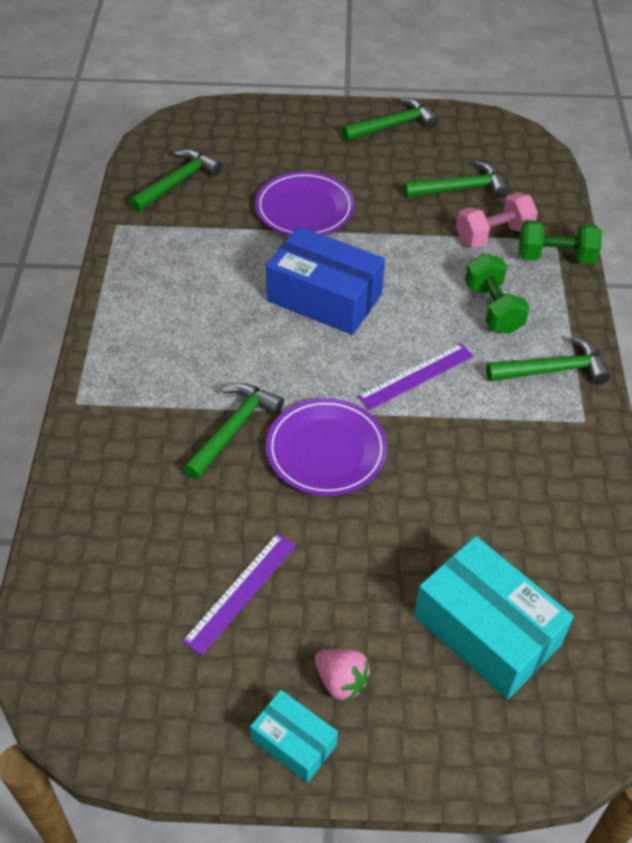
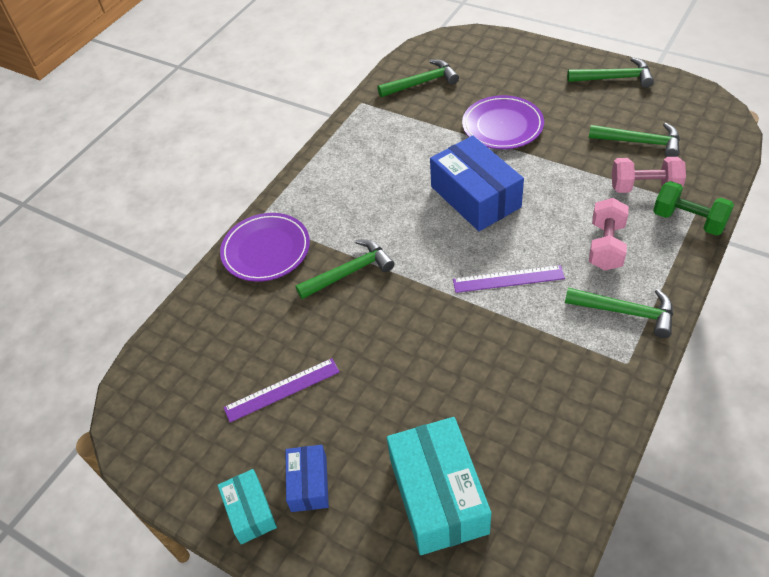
camera: 35 degrees right, 0 degrees up
(326, 450) = (404, 311): purple plate -> purple plate (266, 250)
(341, 681) = (309, 484): pink strawberry -> blue box
(493, 308) = (606, 246): green dumbbell -> pink dumbbell

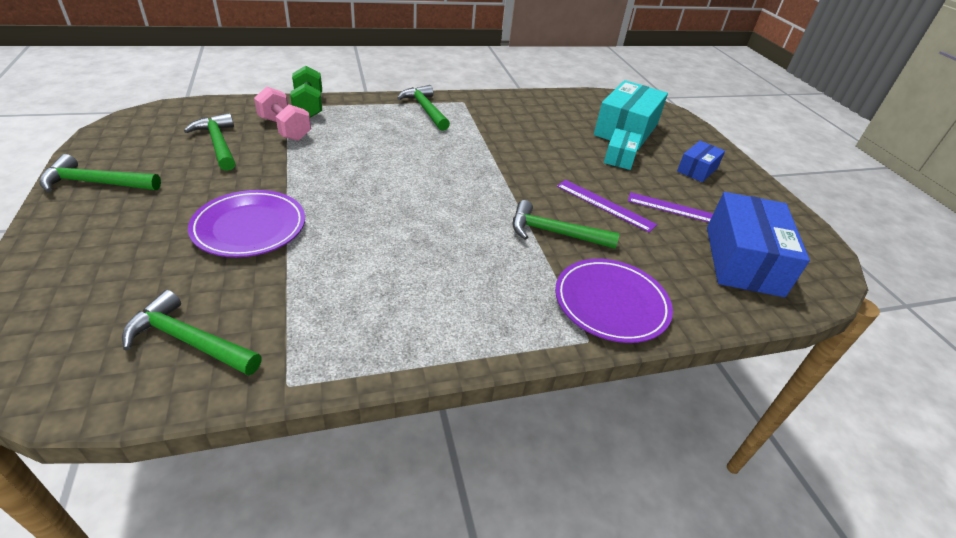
camera: 145 degrees left, 10 degrees down
(250, 511) = (744, 181): turquoise box -> turquoise box (620, 157)
(475, 197) = (383, 203): blue box -> blue box (743, 260)
(508, 279) = (455, 156): purple ruler -> purple ruler (605, 205)
(606, 246) = (372, 129): pink dumbbell -> none
(614, 78) = (96, 183): green hammer -> green hammer turned 45 degrees counterclockwise

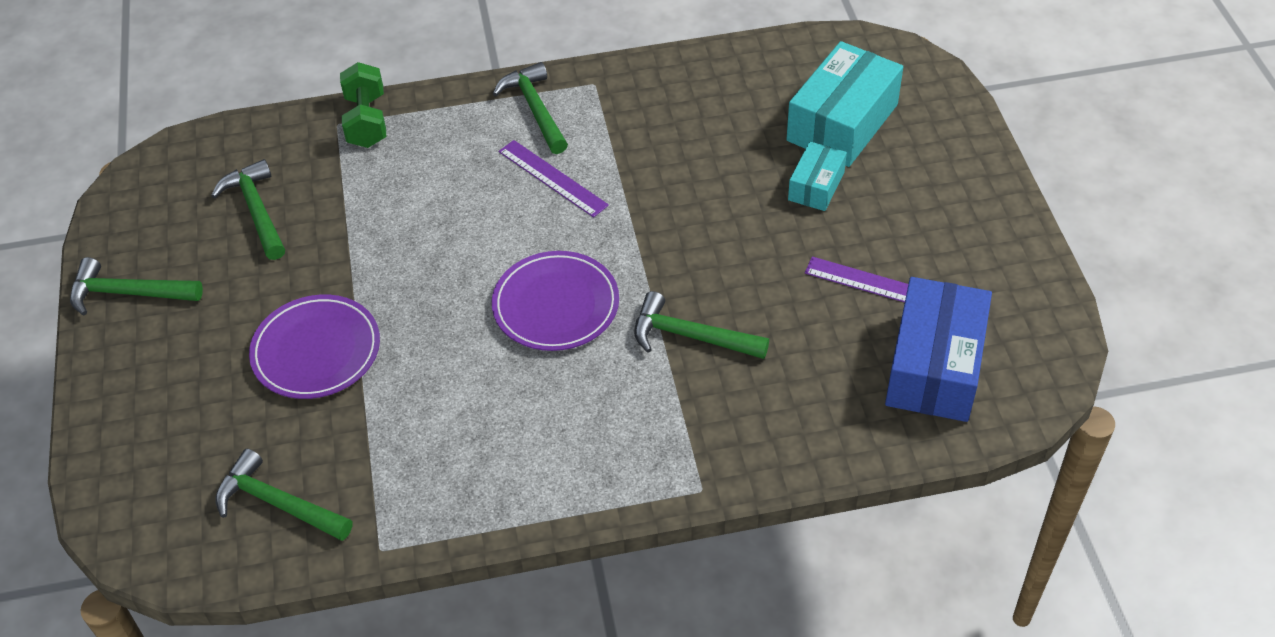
camera: 10 degrees right, 10 degrees up
(284, 129) = (338, 173): pink dumbbell -> none
(605, 205) = (770, 282): purple ruler -> purple ruler (553, 178)
(611, 303) = (739, 440): purple plate -> purple plate (556, 305)
(697, 169) = (929, 201): blue box -> none

